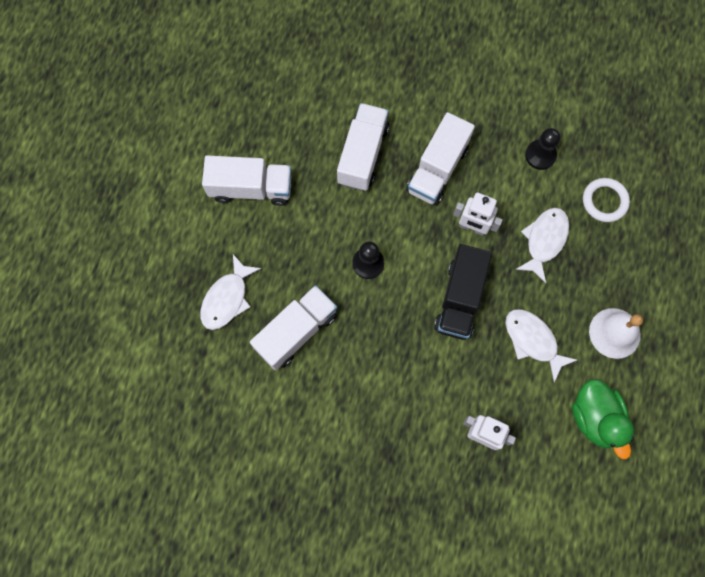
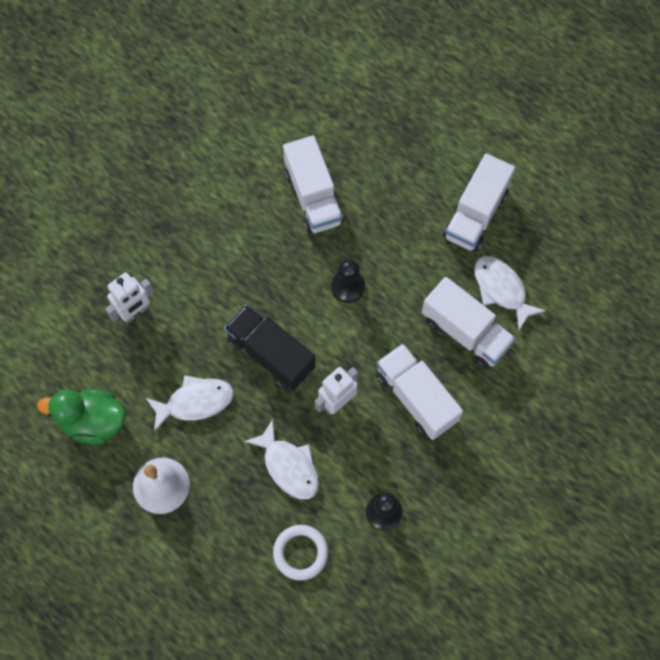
camera: 115 degrees right, 5 degrees down
(227, 298) = (374, 152): white fish -> white fish (501, 289)

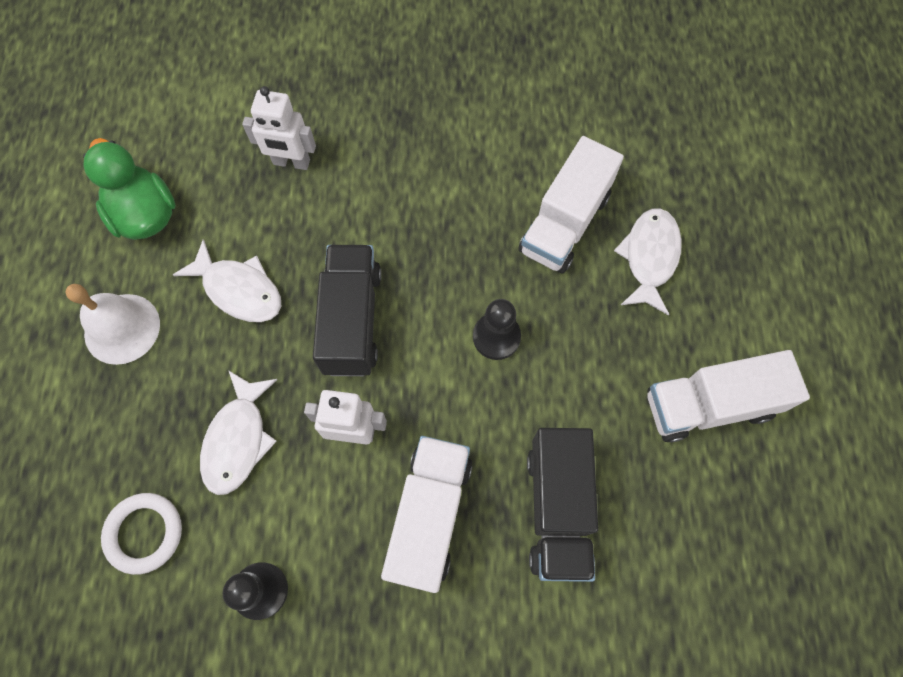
camera: 50 degrees right, 0 degrees up
(465, 332) = (557, 509): white truck -> black truck
(501, 289) = (647, 509): white fish -> white fish (649, 257)

